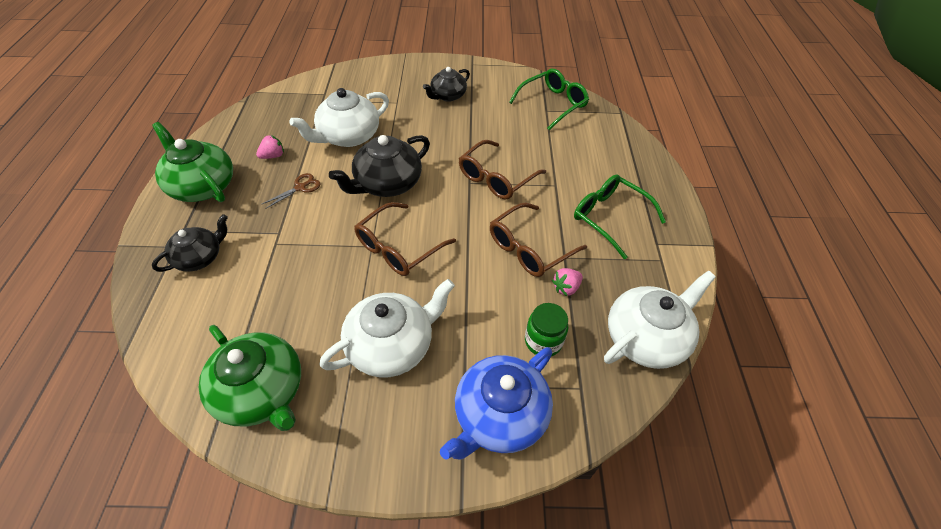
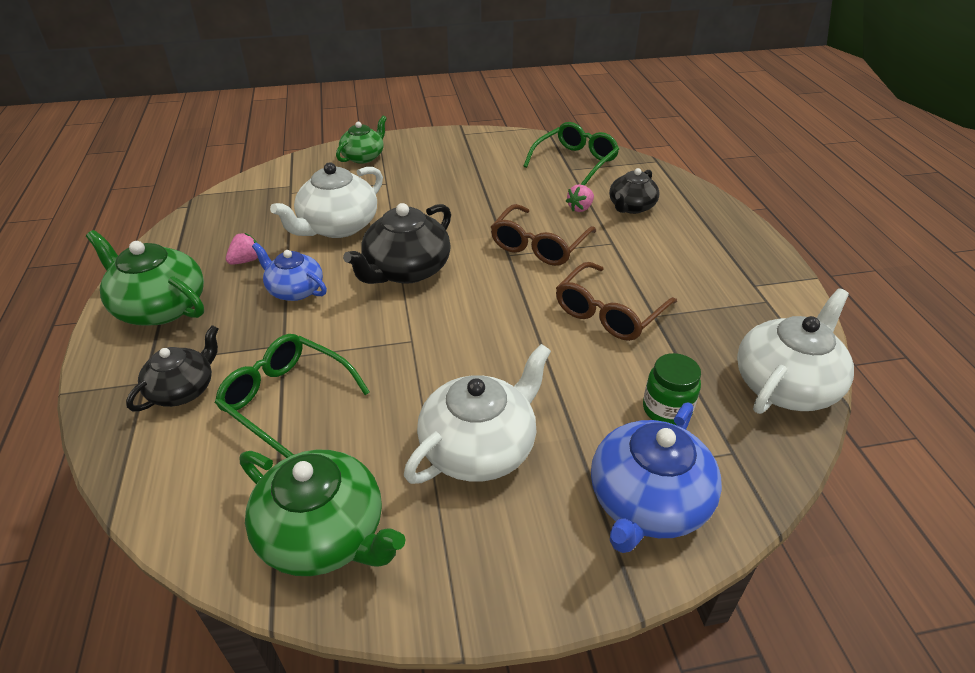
camera: 10 degrees left, 10 degrees down
(300, 187) = (295, 290): brown scissors -> blue teapot
(387, 75) = (364, 157): none -> green teapot
(398, 248) = (447, 337): brown glasses -> none
(447, 96) = (446, 169): black teapot -> black teapot (631, 207)
(566, 288) = (669, 347): pink strawberry -> pink strawberry (580, 208)
(609, 217) = (689, 267): green glasses -> green glasses (287, 399)

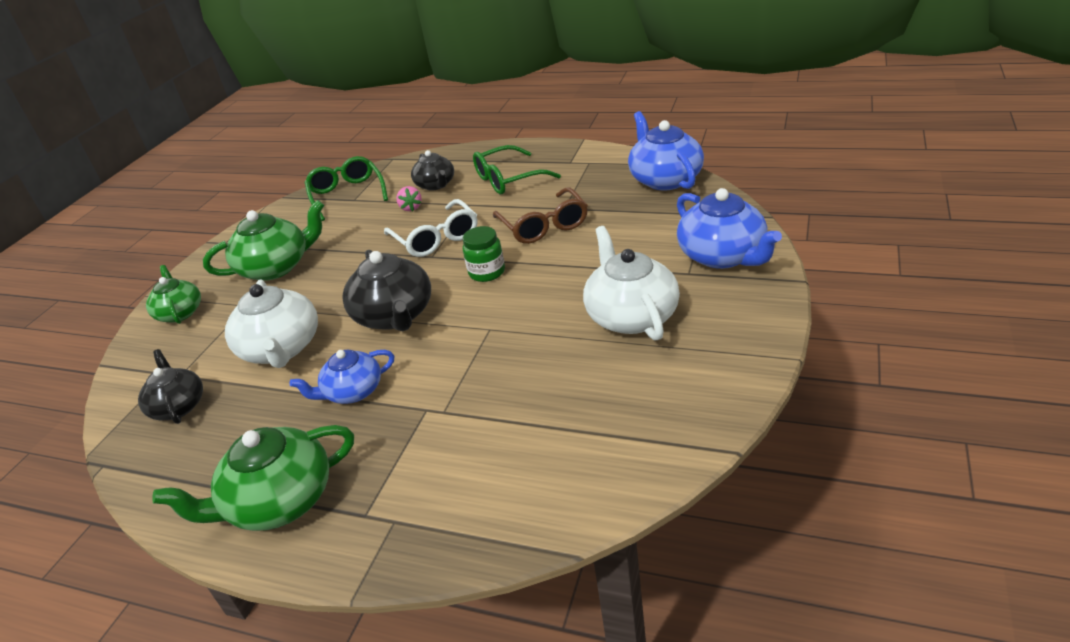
camera: 55 degrees left, 5 degrees down
(183, 389) = (430, 488): black teapot -> black teapot (178, 406)
(246, 260) = (267, 423): pink strawberry -> none
(287, 399) = (501, 415): green glasses -> green glasses (508, 179)
(324, 534) = (665, 410): green teapot -> green teapot (276, 267)
(539, 245) = (436, 238): brown glasses -> white glasses
(666, 409) = (653, 227): green jar -> green jar (487, 272)
(785, 384) = (665, 179): white teapot -> blue teapot

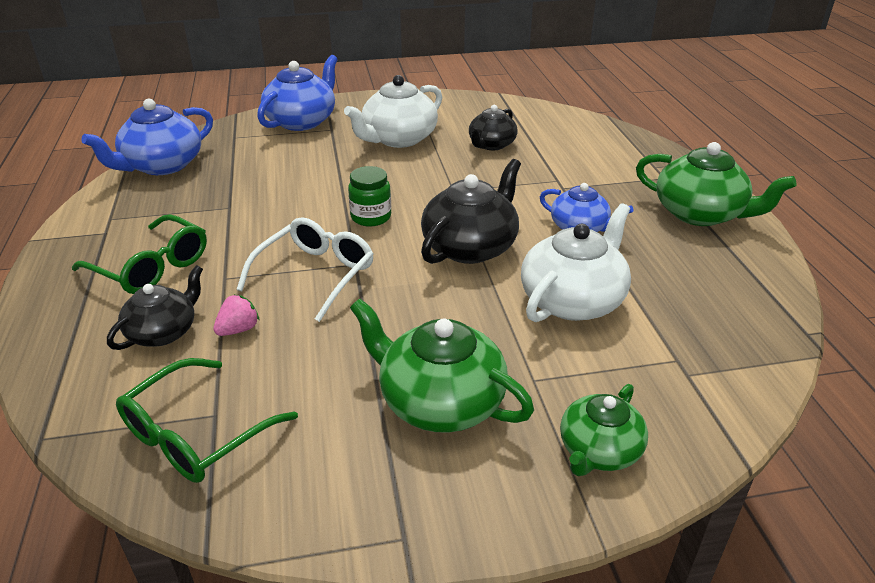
camera: 125 degrees left, 0 degrees up
(178, 406) = (705, 329): black teapot -> black teapot (491, 145)
(544, 226) = (270, 209): brown glasses -> none

